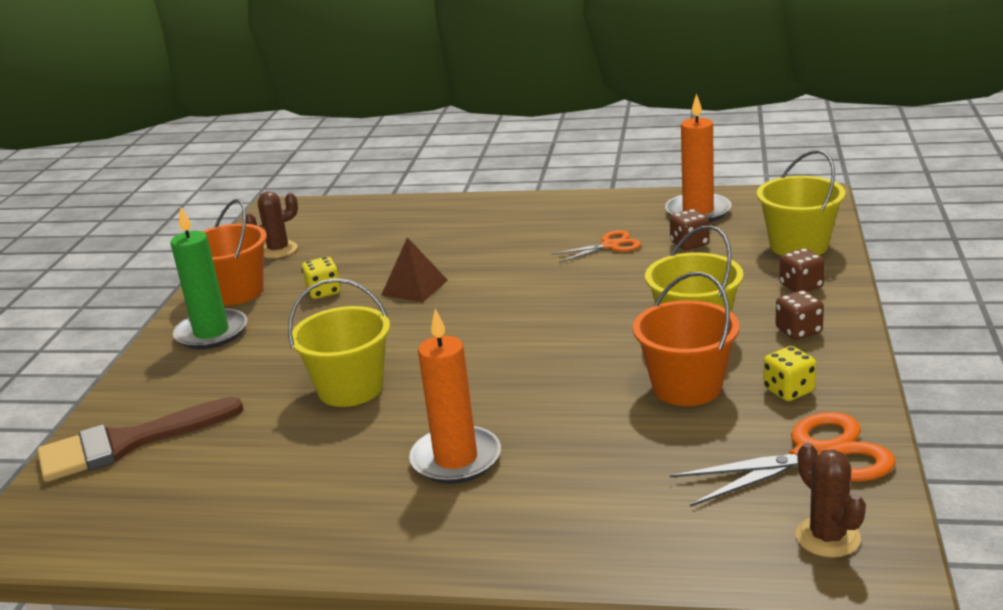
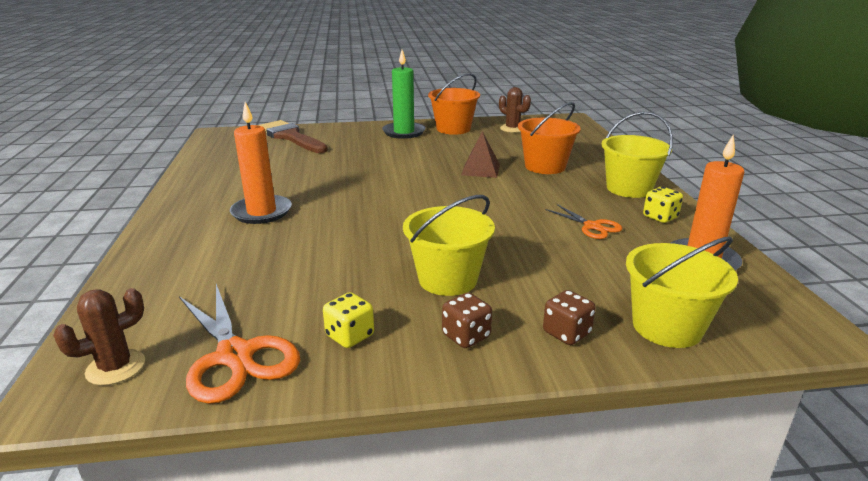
camera: 70 degrees right, 0 degrees up
(324, 292) = (463, 148): yellow dice -> yellow dice (660, 217)
(350, 388) = (345, 173): yellow bucket -> yellow bucket (629, 188)
(687, 387) = (353, 283): orange bucket -> orange bucket (545, 166)
(689, 244) = (622, 262): brown dice -> none

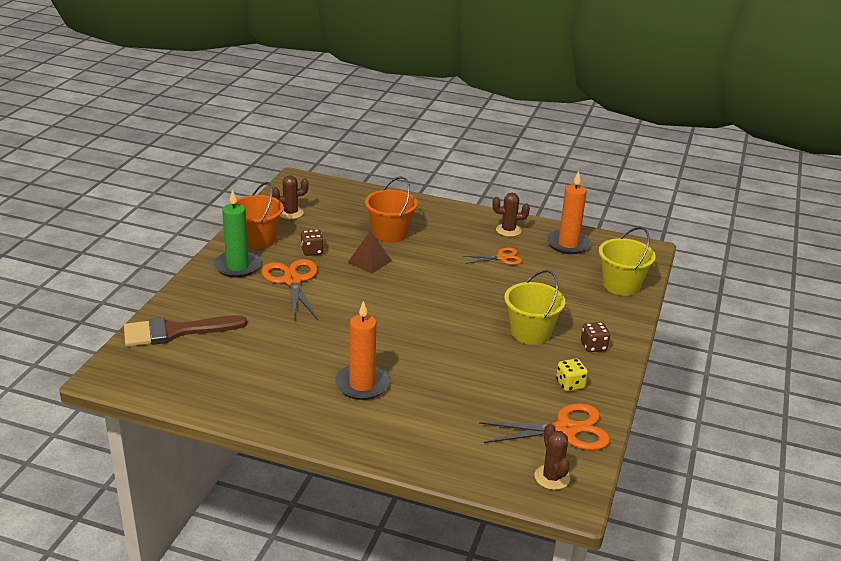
camera: 65 degrees left, 5 degrees up
(406, 152) = (292, 281): none -> orange scissors
(566, 333) = (609, 315): brown dice -> brown dice (312, 251)
(629, 188) = (459, 220): yellow bucket -> none
(660, 217) = (508, 230): yellow dice -> brown cactus

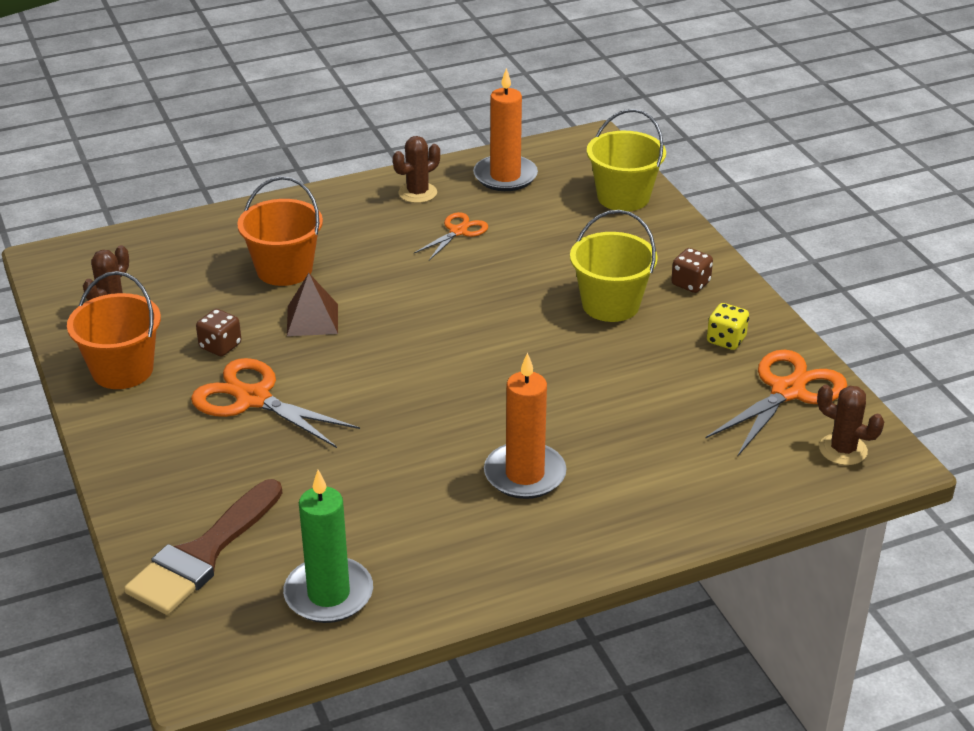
camera: 40 degrees left, 5 degrees up
(237, 266) = (151, 421): green candle -> green candle (328, 594)

